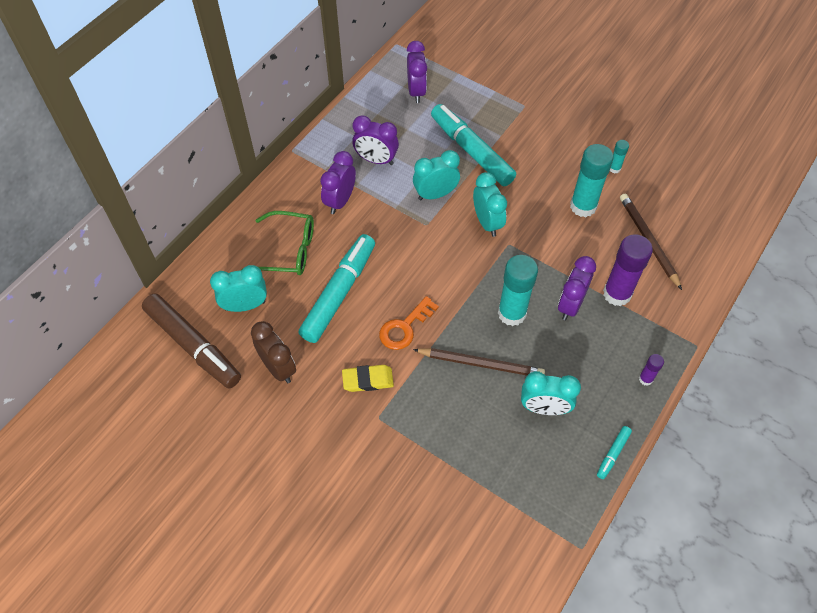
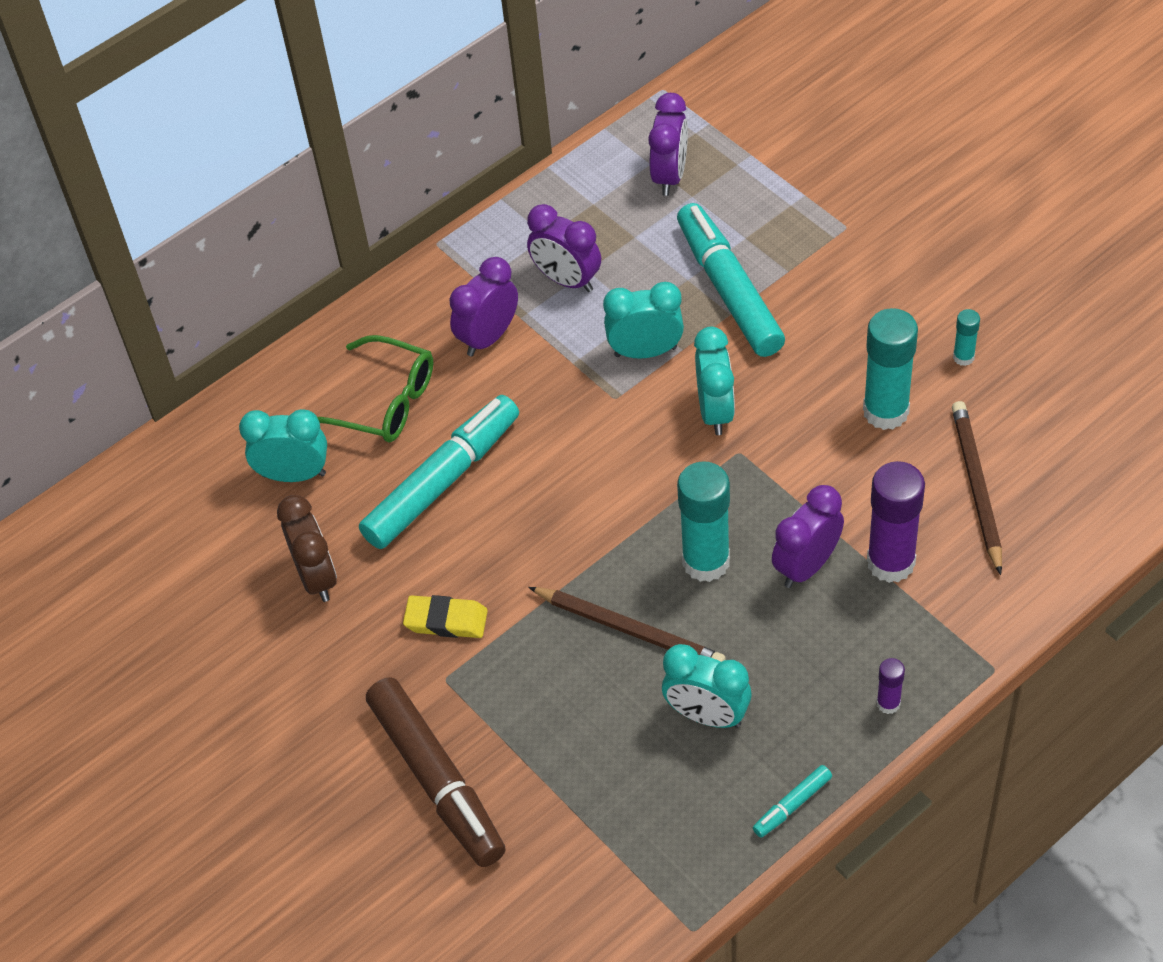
camera: 20 degrees right, 5 degrees down
(193, 346) = (200, 520): brown marker -> brown marker (437, 780)
(404, 327) = (528, 552): orange key -> none

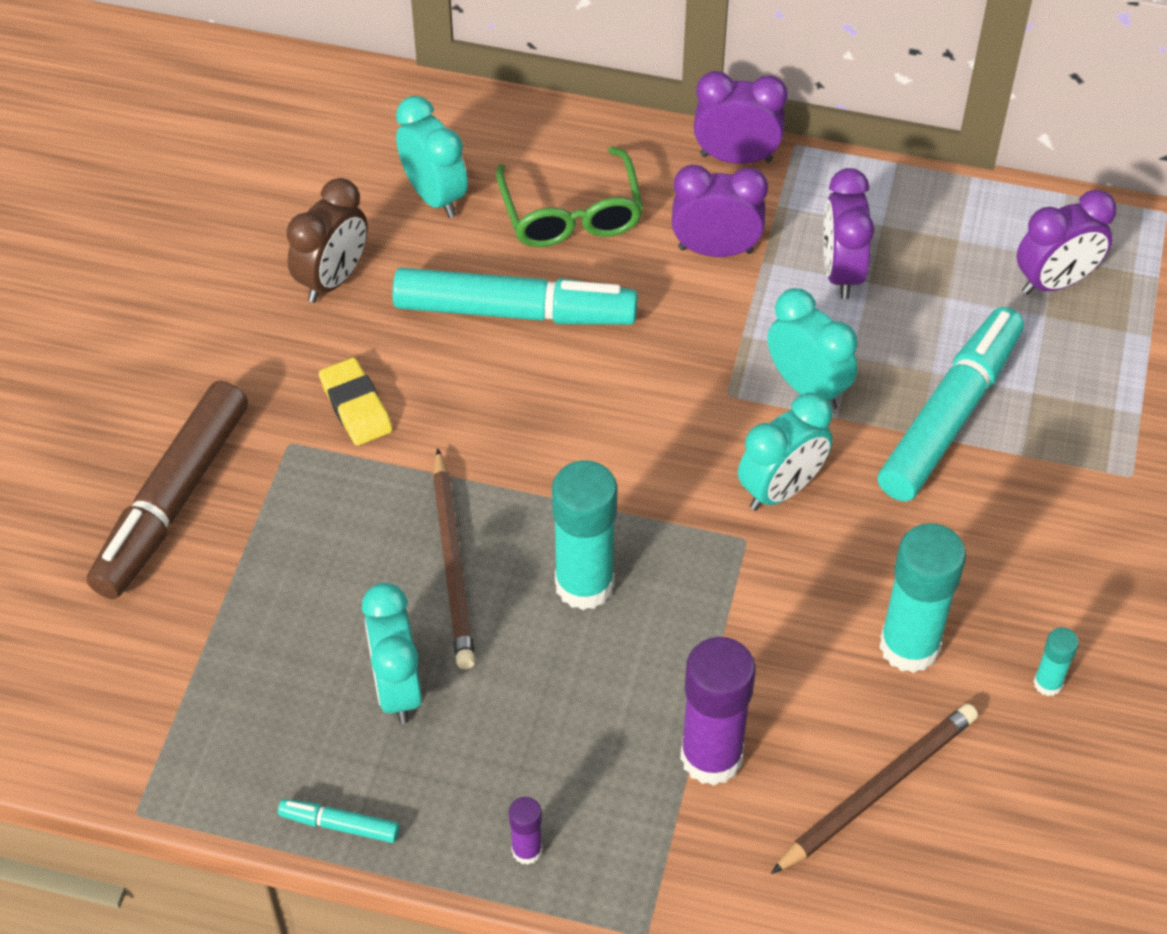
camera: 50 degrees right, 0 degrees up
(806, 566) = (647, 679): purple clock -> purple clock (736, 157)

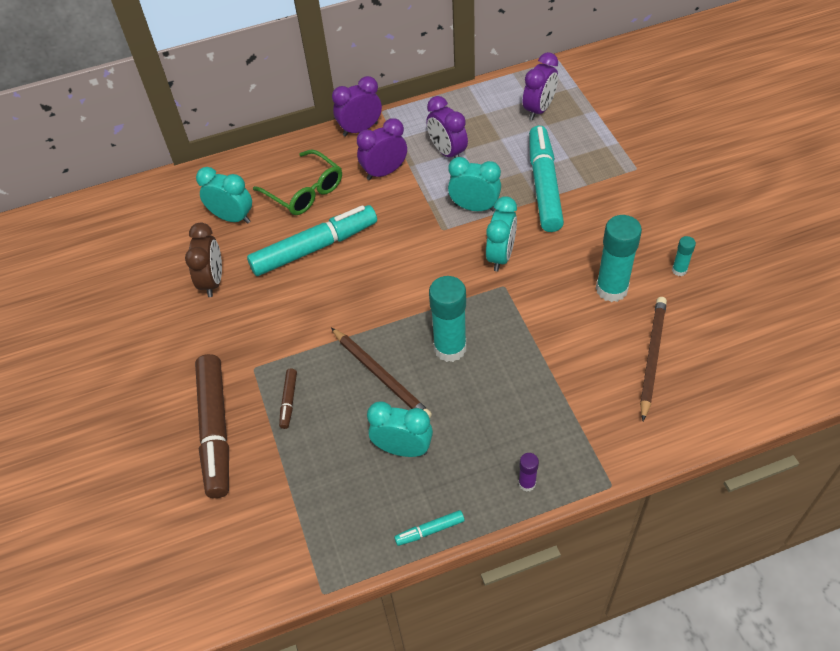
camera: 30 degrees left, 0 degrees up
(298, 520) = (288, 401): none -> brown marker
(356, 406) = (273, 332): yellow eraser -> none
(397, 688) = (403, 448): turquoise clock -> turquoise clock turned 150 degrees clockwise
(711, 757) = (571, 388): purple glue stick -> none

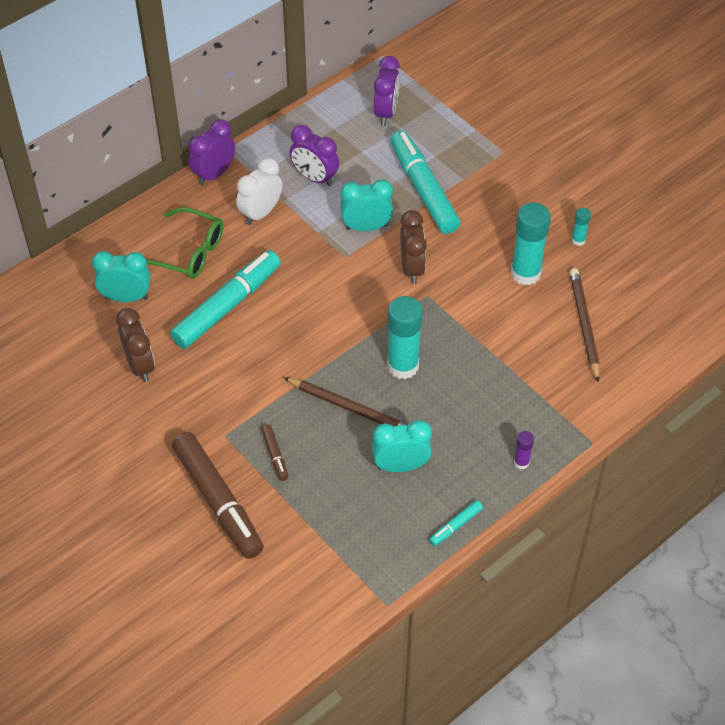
camera: 25 degrees left, 0 degrees up
(384, 172) = (260, 213): purple clock -> white clock
(500, 256) = (412, 268): turquoise clock -> brown clock

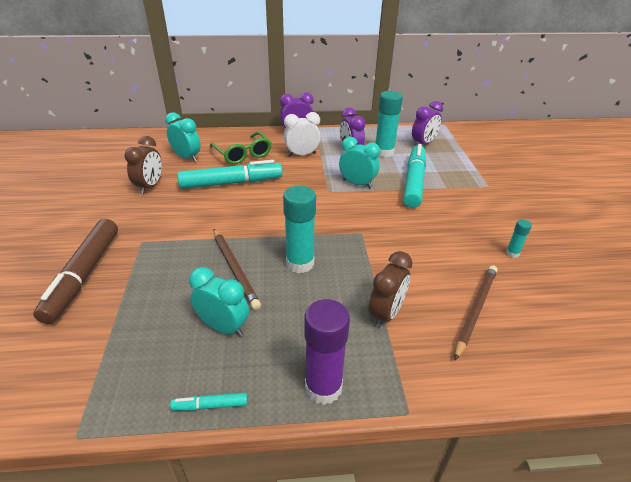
camera: 35 degrees right, 15 degrees down
(275, 455) = (153, 269): brown marker -> none
(412, 268) = (365, 214): brown clock -> brown clock (386, 314)
(521, 462) = (323, 387): purple glue stick -> purple glue stick, size x2.10
(525, 273) = (450, 253): turquoise glue stick -> turquoise glue stick (384, 152)

